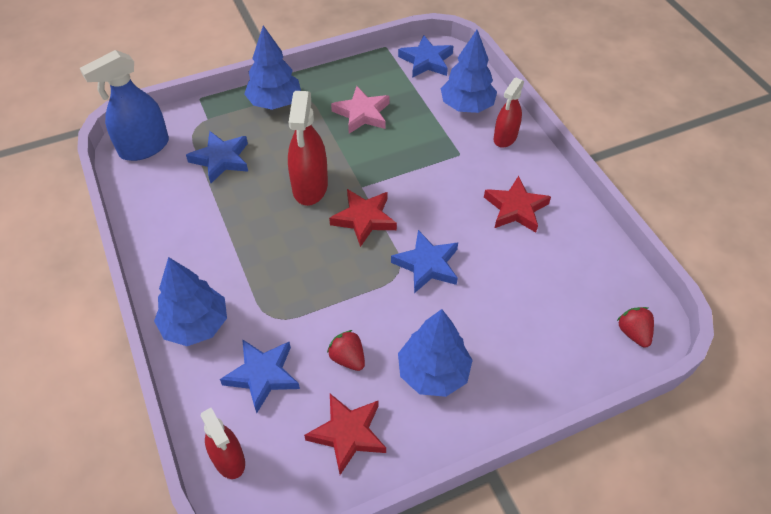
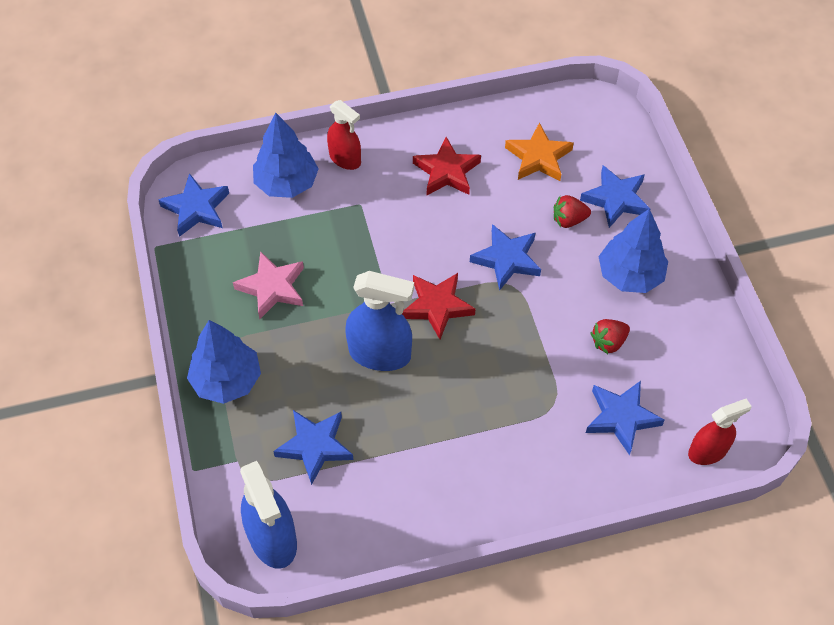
camera: 80 degrees left, 5 degrees up
(195, 325) = (555, 479): blue tree -> none
(310, 187) = (380, 354): red spray bottle -> blue spray bottle
(348, 434) = (687, 351): red star -> none
(528, 353) = (616, 199): none -> blue star
(559, 279) = (538, 157): none -> orange star
(633, 333) = (603, 119): red strawberry -> red strawberry (569, 220)

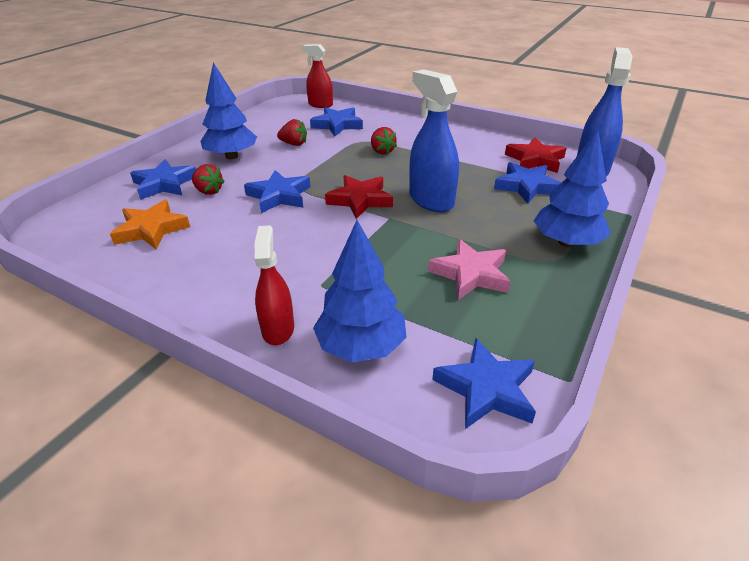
camera: 135 degrees left, 20 degrees down
(446, 171) = (221, 262): red star -> red star (535, 160)
(509, 401) = (382, 151): none -> red strawberry

